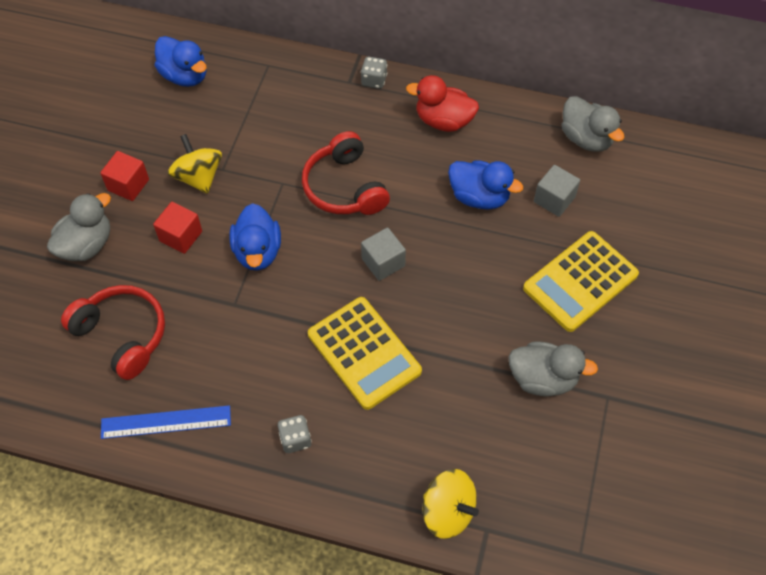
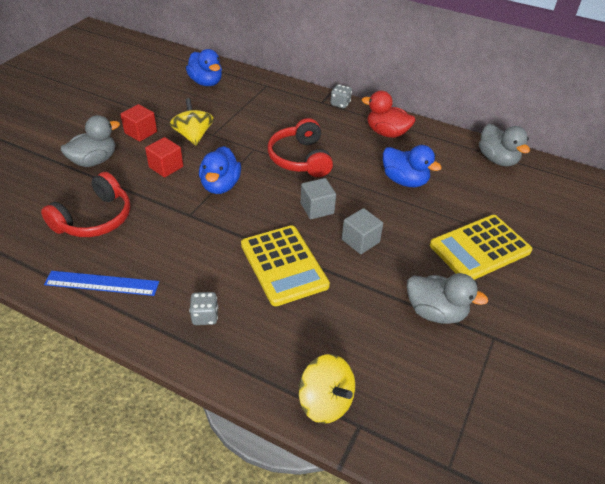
camera: 10 degrees right, 15 degrees down
(122, 335) = (95, 219): red headphones -> red headphones turned 75 degrees clockwise
(554, 199) = (465, 192): grey cube -> grey cube (360, 241)

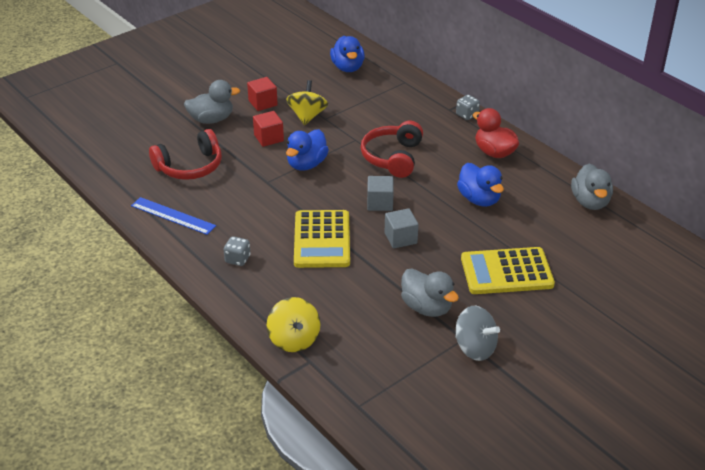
camera: 25 degrees right, 5 degrees down
(512, 345) = (475, 348): none -> grey spinning top

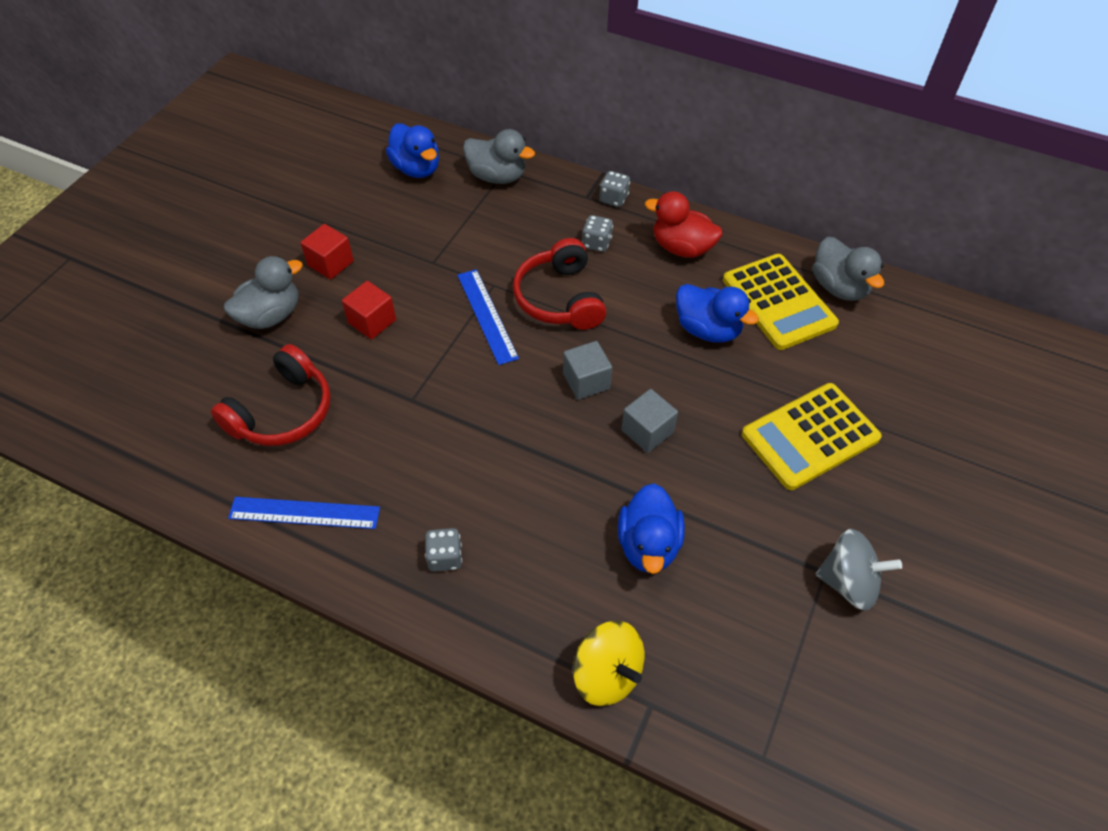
camera: 25 degrees left, 15 degrees up
(306, 164) = (450, 349): blue duck -> blue duck (648, 545)
(307, 116) = (406, 266): yellow spinning top -> none
(322, 240) = (544, 474): yellow calculator -> yellow calculator (778, 302)
(340, 154) = (487, 315): none -> blue ruler
(427, 307) = (748, 538): grey duck -> grey duck (497, 176)
(438, 135) = (596, 243): none -> grey dice

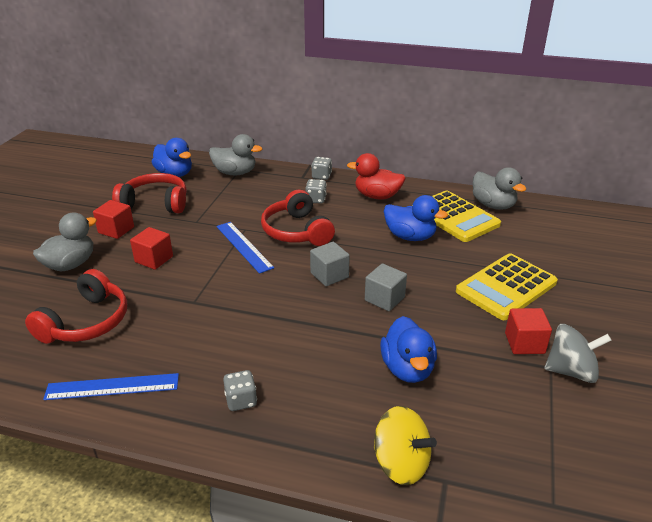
camera: 10 degrees left, 20 degrees down
(385, 221) = (155, 203): none -> red headphones
(804, 530) = (524, 343): none -> red cube

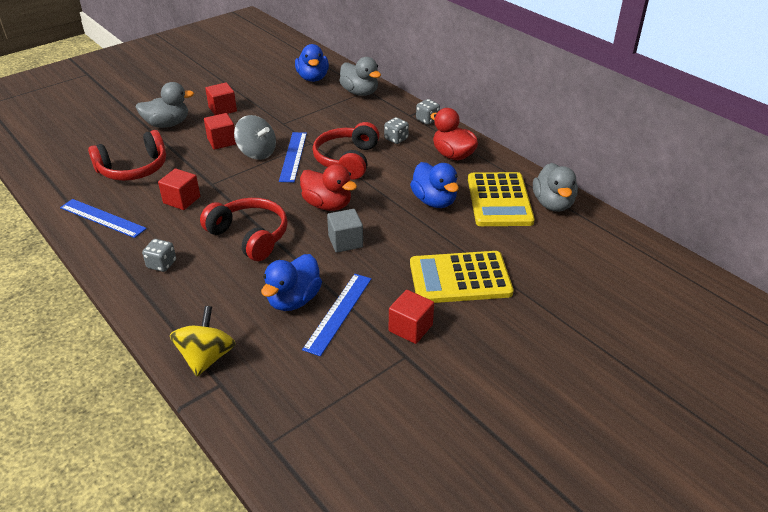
camera: 35 degrees right, 5 degrees up
(155, 203) = (271, 98): red headphones -> red headphones (250, 236)
(182, 330) = (182, 200): none -> red cube
(329, 275) = (327, 205): grey cube -> red duck
(401, 463) = (206, 357): yellow spinning top -> yellow spinning top turned 150 degrees counterclockwise
(457, 360) = (338, 313): none -> blue ruler
(571, 371) = (418, 368): grey spinning top -> grey spinning top (257, 153)

